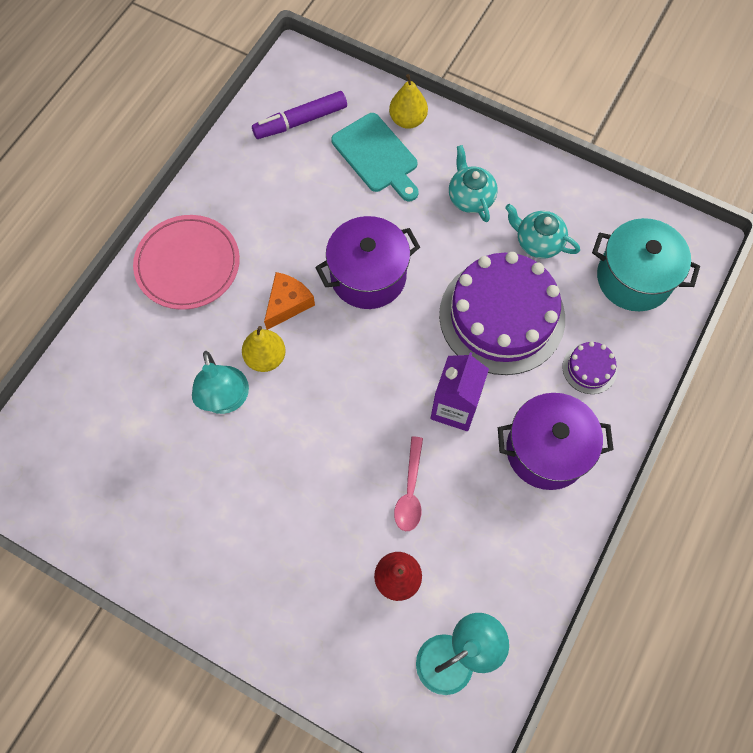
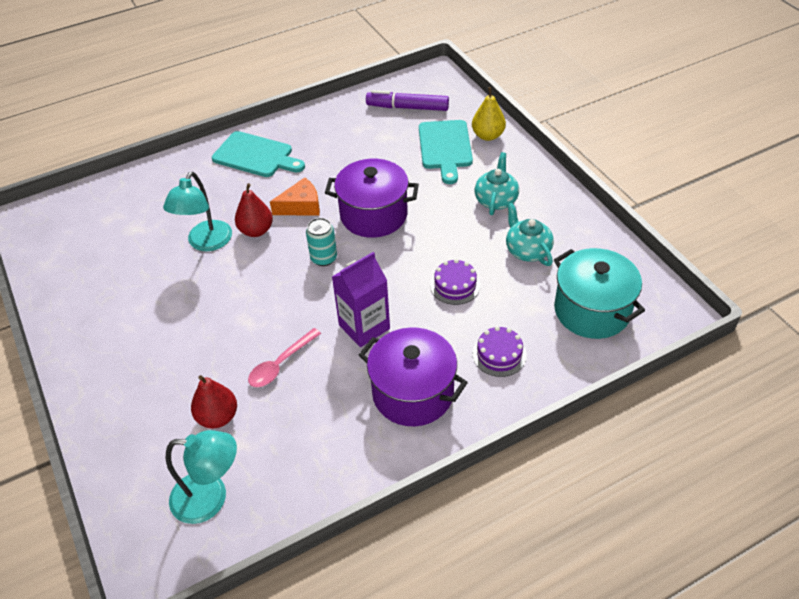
camera: 35 degrees right, 20 degrees down
(188, 264) = (256, 156): pink plate -> turquoise cutting board
(265, 358) = (256, 230): yellow pear -> red pear
(359, 353) = (324, 258): none -> turquoise can
(502, 316) = (455, 285): purple cake -> purple cake, size x0.42

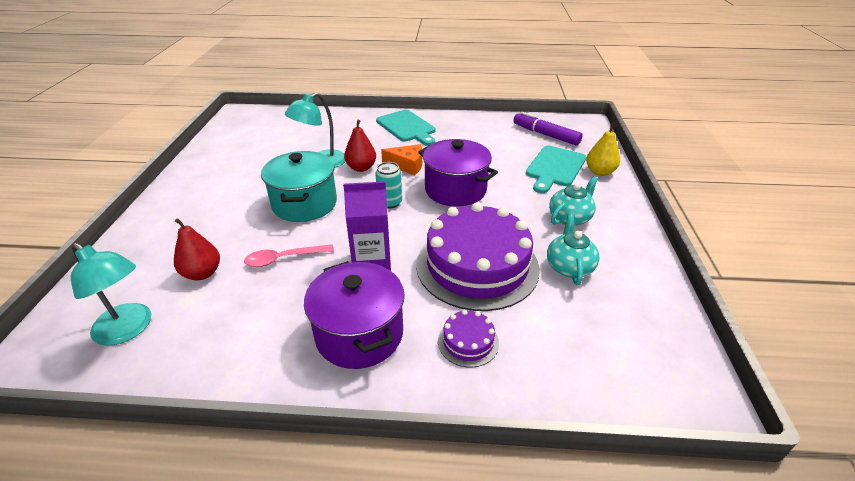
camera: 30 degrees right, 10 degrees down
(455, 285) = (477, 265): purple cake -> purple cake, size x2.36
(592, 310) = (599, 348): turquoise pot -> turquoise pot (304, 204)

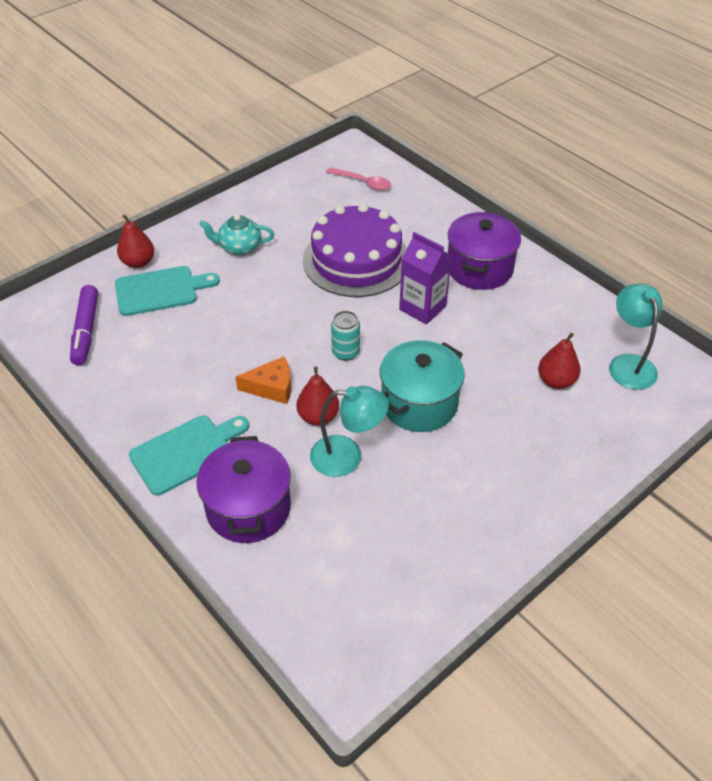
camera: 135 degrees left, 10 degrees up
(283, 259) = (484, 353): pink spoon -> pink spoon (363, 182)
(407, 127) = (186, 452): turquoise cutting board -> turquoise cutting board turned 45 degrees clockwise
(407, 165) = (272, 387): orange cheese -> orange cheese turned 120 degrees clockwise
(455, 190) = (275, 327): purple pot -> purple pot (248, 508)
(468, 342) = (423, 228): purple cake -> none
(569, 267) = (303, 223): turquoise teapot -> none
(599, 172) = (138, 262): yellow pear -> red pear

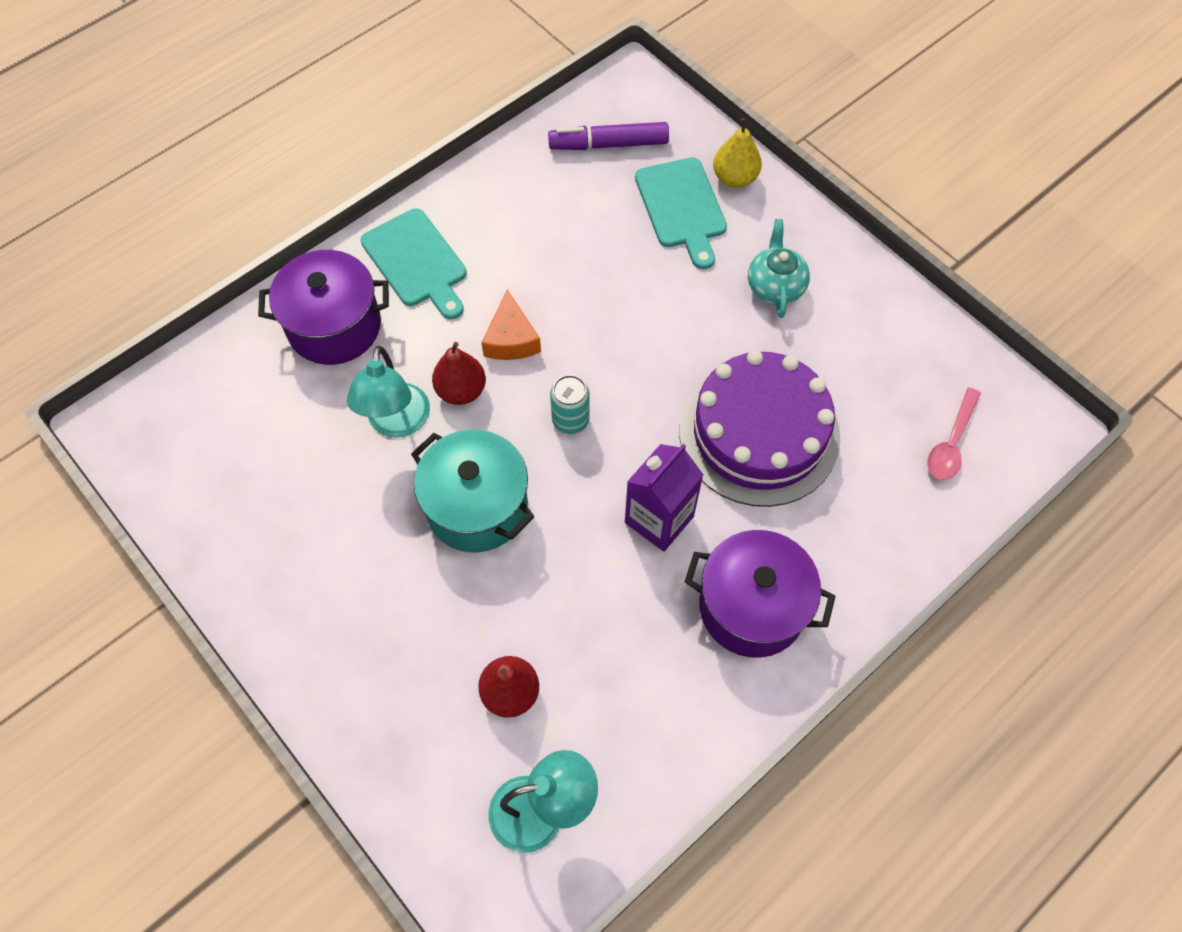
camera: 90 degrees right, 15 degrees up
(138, 262) = (734, 178): red pear -> yellow pear

